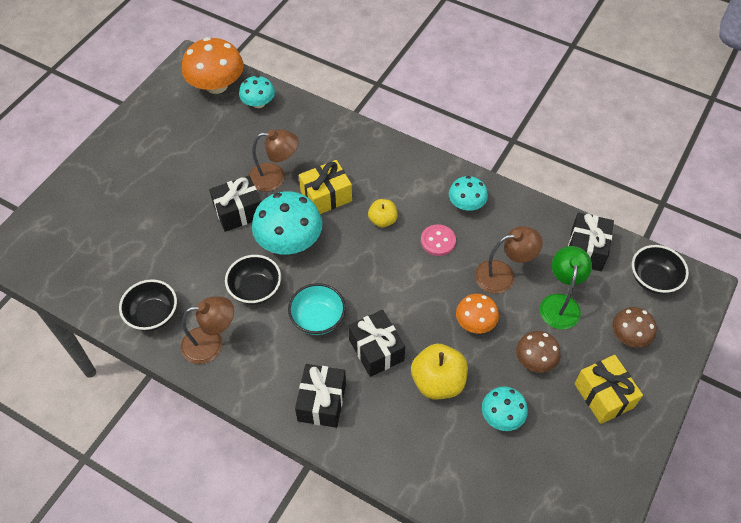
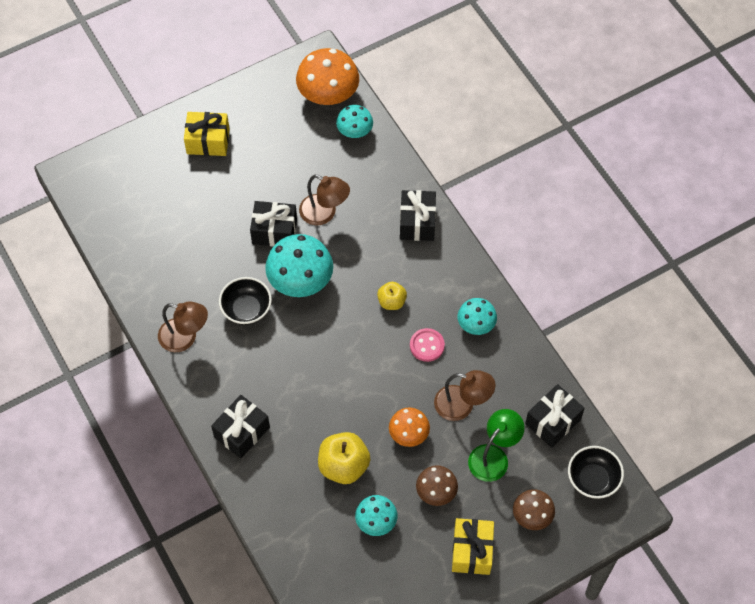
camera: 30 degrees right, 5 degrees up
(153, 315) = (153, 289): black bowl -> none
(318, 319) = (281, 361): turquoise bowl -> none
(326, 196) = (357, 254): yellow gift -> yellow gift (208, 141)
(376, 350) = (311, 413): black gift -> black gift (417, 222)

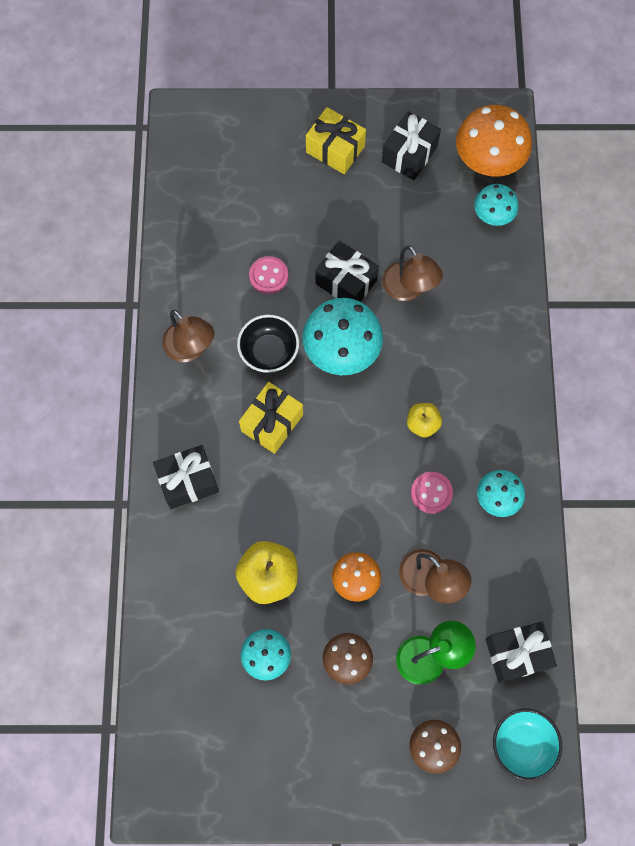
camera: 30 degrees right, 10 degrees up
(213, 256) = (268, 276): none -> pink button
(417, 222) = (500, 350): black gift -> black gift (409, 154)
(472, 551) = (346, 748): yellow gift -> yellow gift (272, 423)
(593, 479) = (522, 744): black bowl -> turquoise bowl

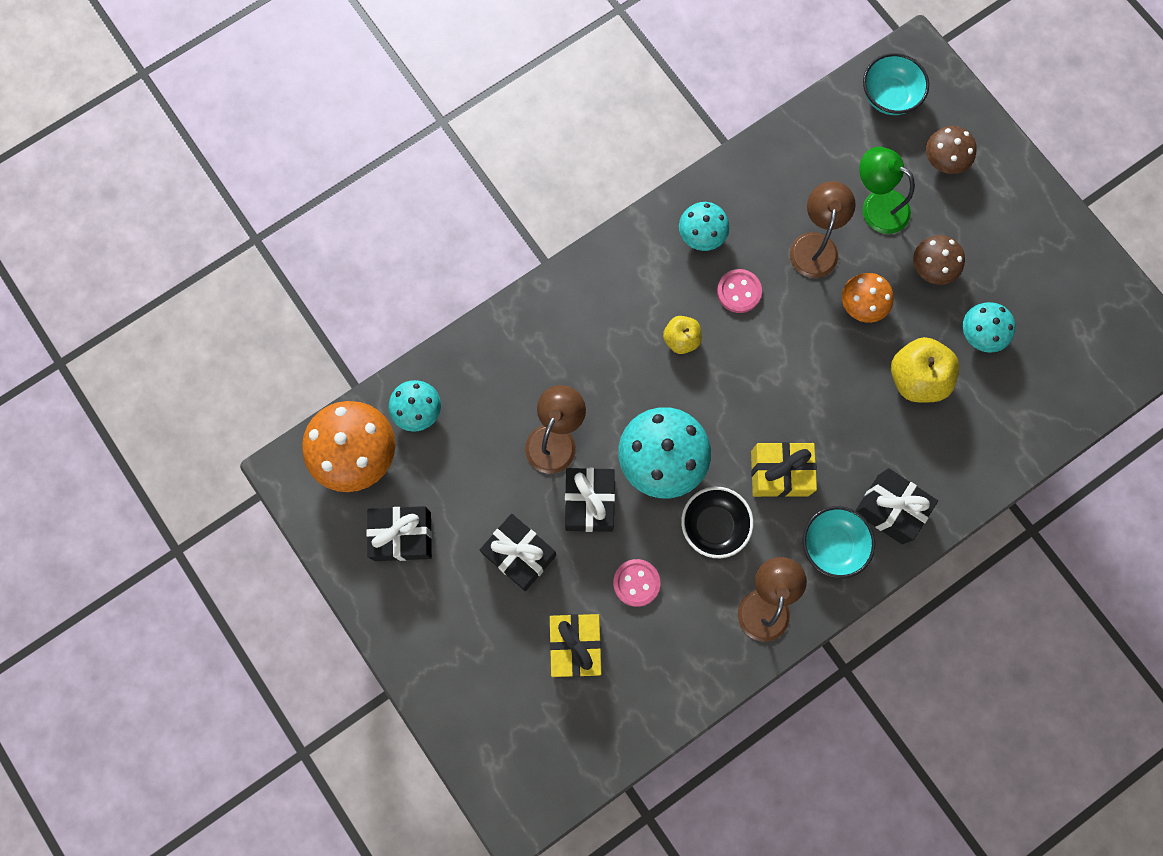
camera: 125 degrees left, 5 degrees up
(194, 422) = (832, 545): none -> turquoise bowl
(335, 149) = (448, 616): yellow gift -> yellow gift (575, 646)
(517, 653) = (821, 141): black gift -> black gift (519, 554)

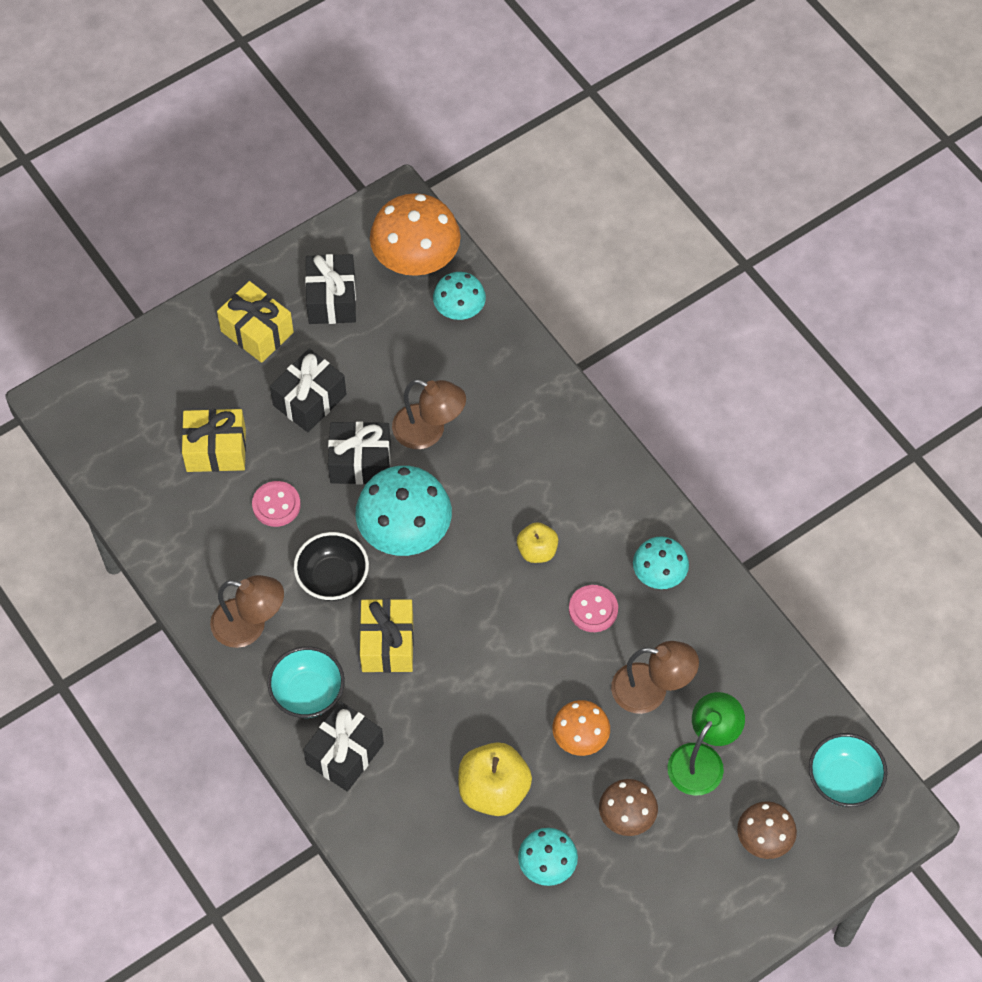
camera: 90 degrees right, 15 degrees down
(439, 611) = (257, 332): none -> yellow gift

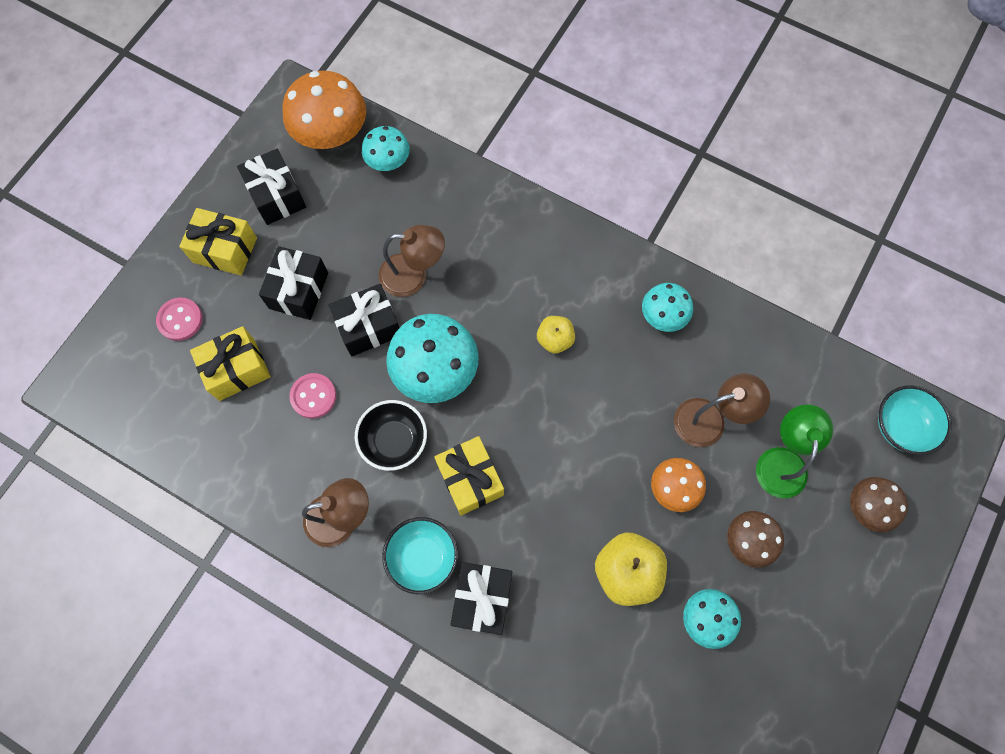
camera: 25 degrees left, 10 degrees up
(593, 609) = (626, 370): pink button -> pink button (180, 320)

